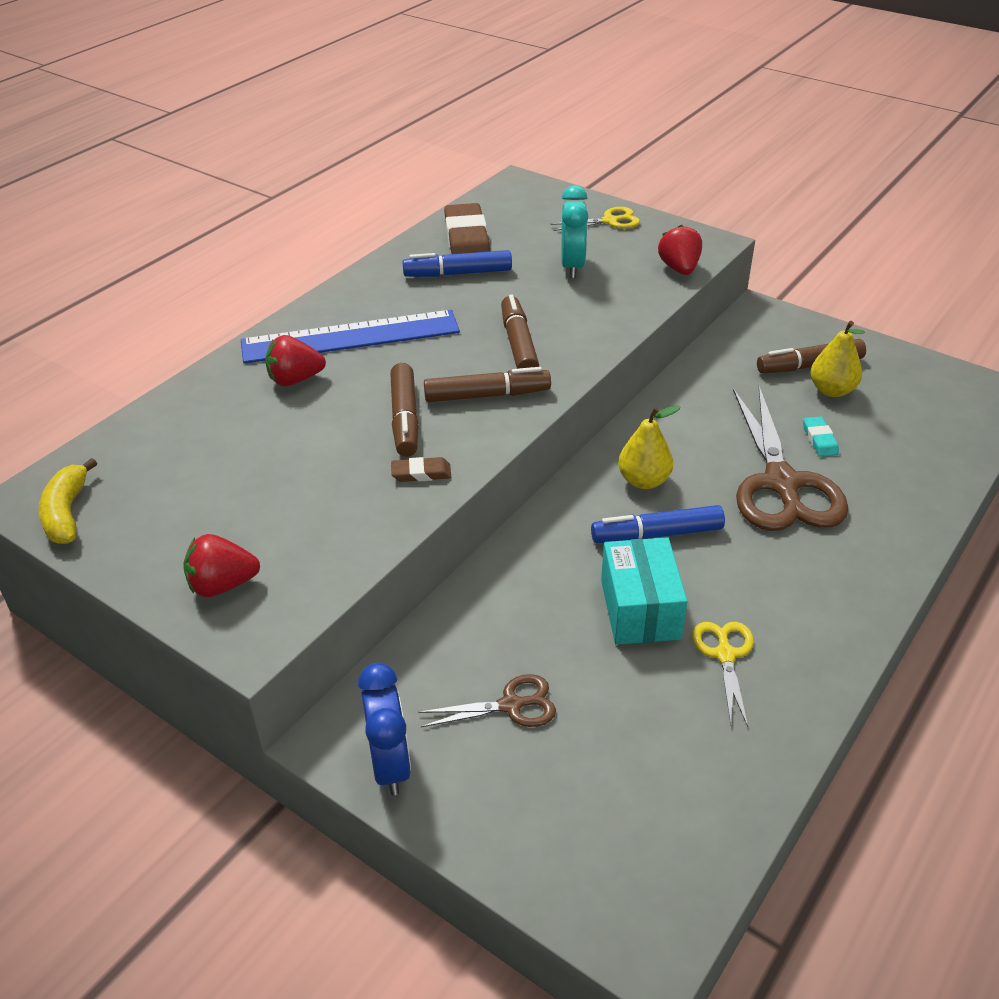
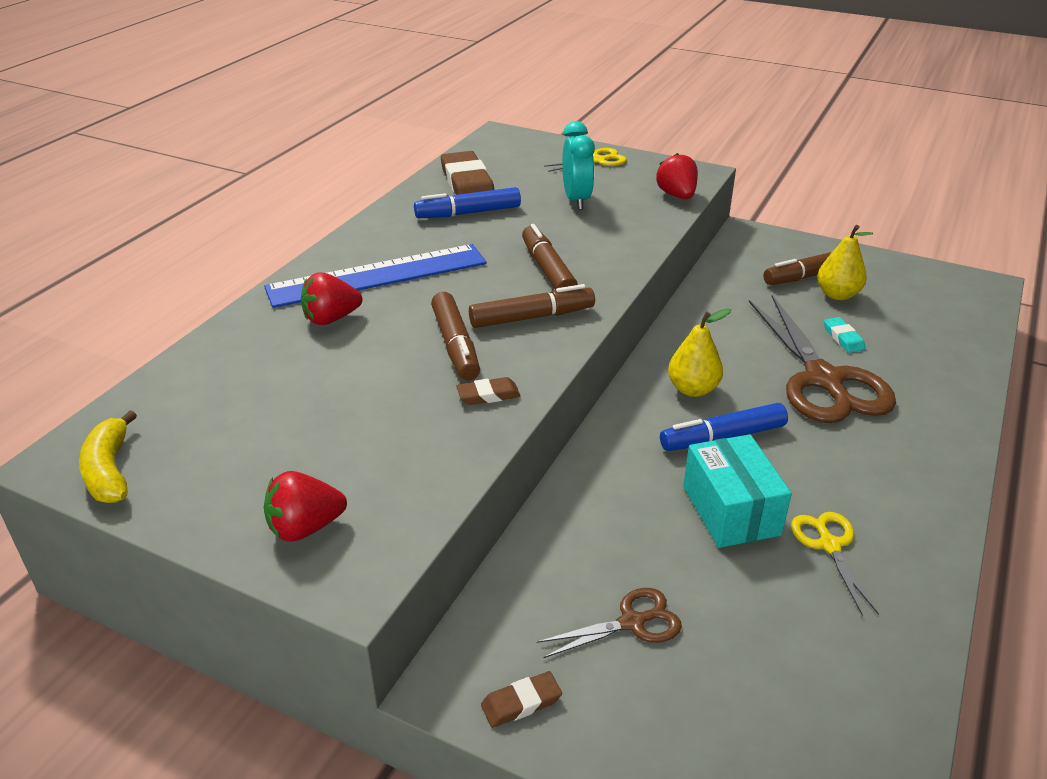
camera: 10 degrees left, 5 degrees down
(390, 764) = (521, 702): blue clock -> brown eraser

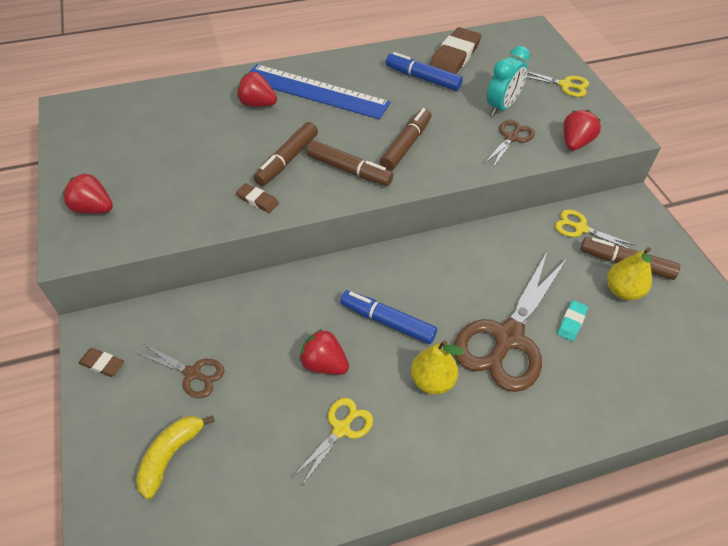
camera: 45 degrees right, 15 degrees up
(110, 471) = (74, 125): yellow banana -> yellow banana (170, 456)
(624, 217) = (511, 138): none -> brown scissors
(693, 389) = (418, 281): yellow pear -> yellow pear (432, 381)
(730, 510) = (324, 364): turquoise box -> red strawberry
(742, 272) = (580, 228): none -> yellow scissors

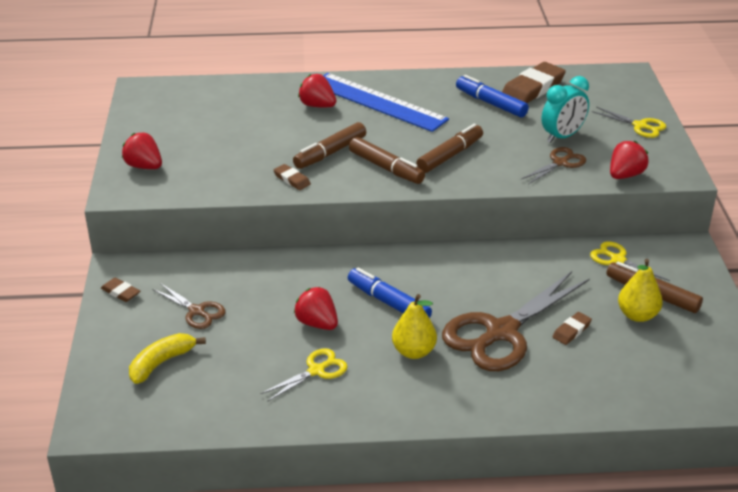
camera: 15 degrees right, 15 degrees down
(571, 322) = (571, 331): turquoise eraser -> brown eraser

